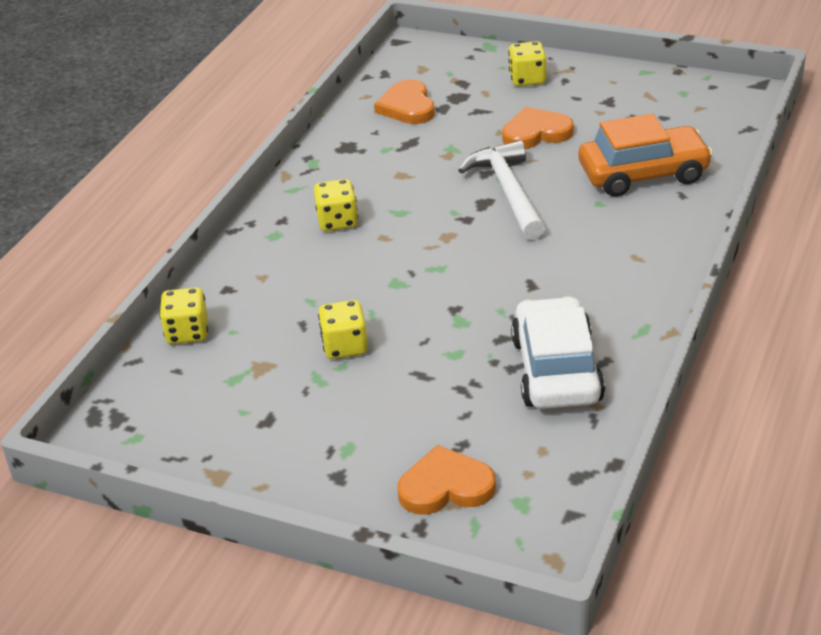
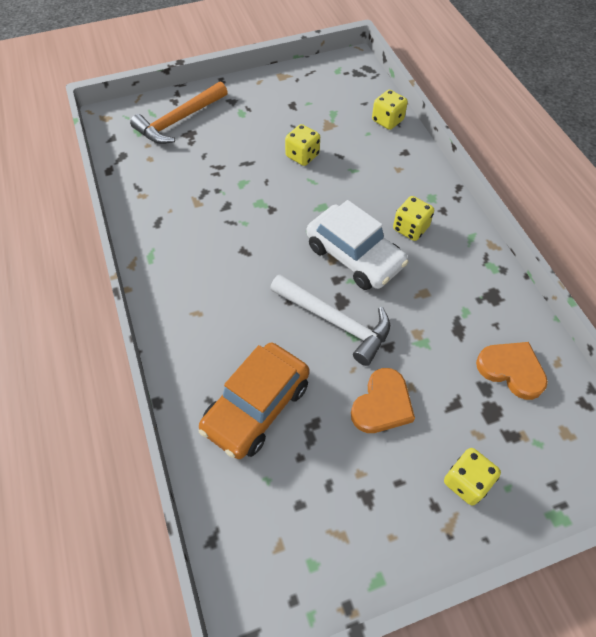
camera: 135 degrees right, 20 degrees up
(445, 486) = (179, 120): orange heart -> orange hammer
(556, 370) = (179, 203): white car -> white car (354, 256)

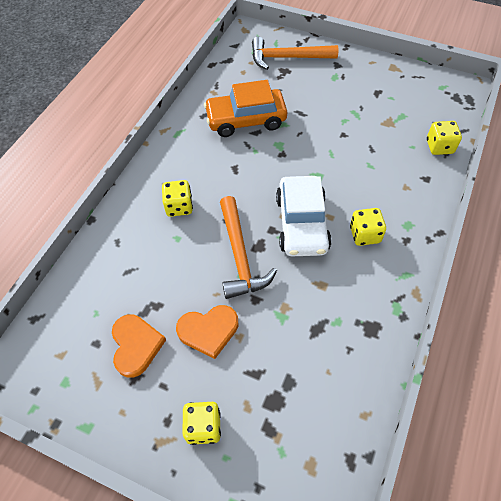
camera: 45 degrees right, 0 degrees up
(256, 406) = (136, 267): orange car -> orange car (246, 120)
(302, 155) = (344, 132): yellow dice -> yellow dice (179, 206)
(335, 321) = (240, 255): white hammer -> orange hammer
(511, 370) = (322, 388): orange heart -> orange heart (136, 345)

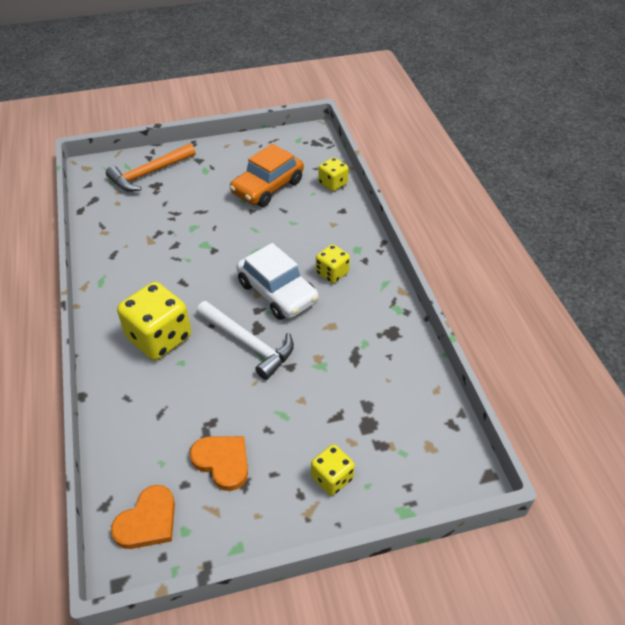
camera: 40 degrees left, 10 degrees down
(179, 206) = (159, 338): yellow dice -> yellow dice, size x1.81
(208, 331) = (273, 412): orange heart -> orange heart (148, 521)
(240, 255) = (248, 343): orange hammer -> white hammer
(246, 120) = (157, 240): orange car -> orange car (267, 187)

